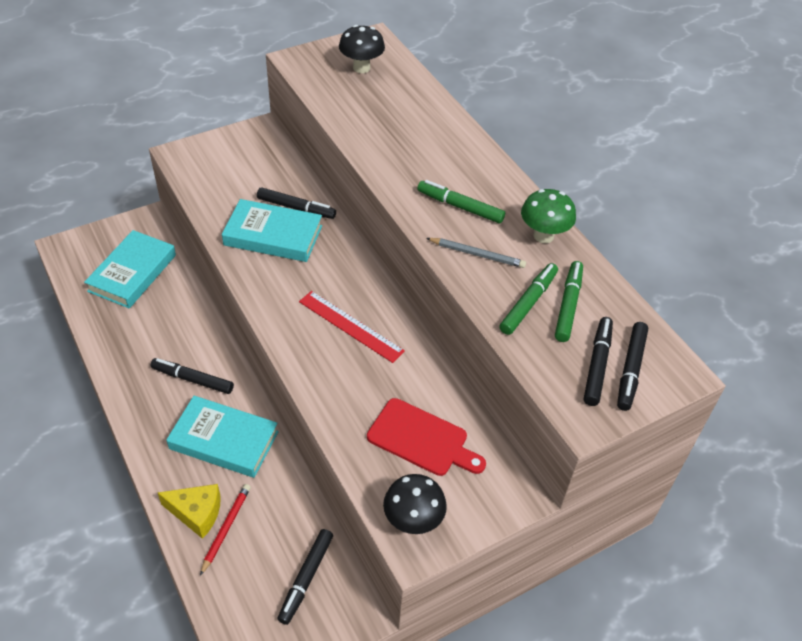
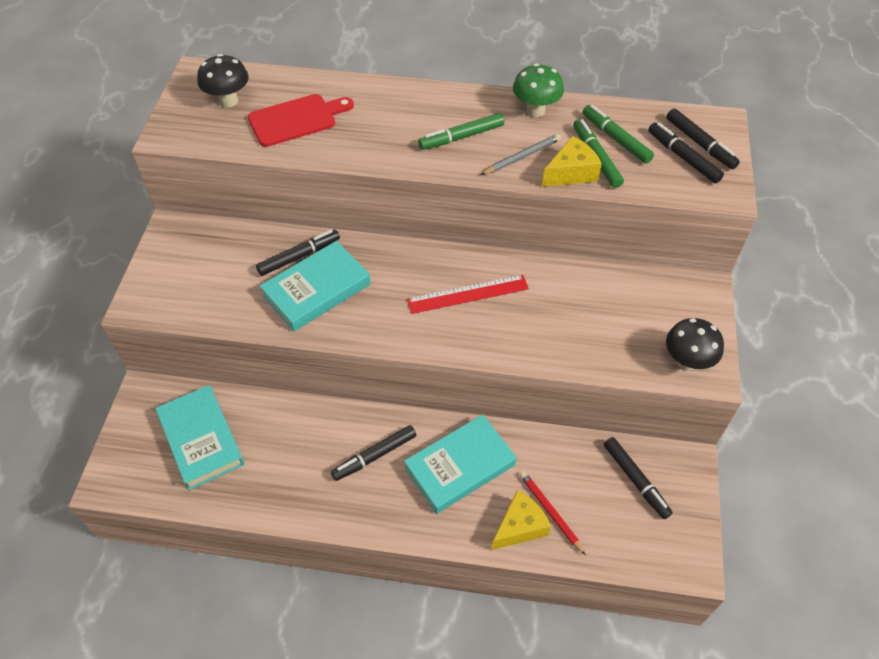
camera: 50 degrees left, 5 degrees up
(422, 439) = (616, 313): red cutting board -> red cutting board (296, 119)
(491, 295) = (571, 172): none -> yellow cheese

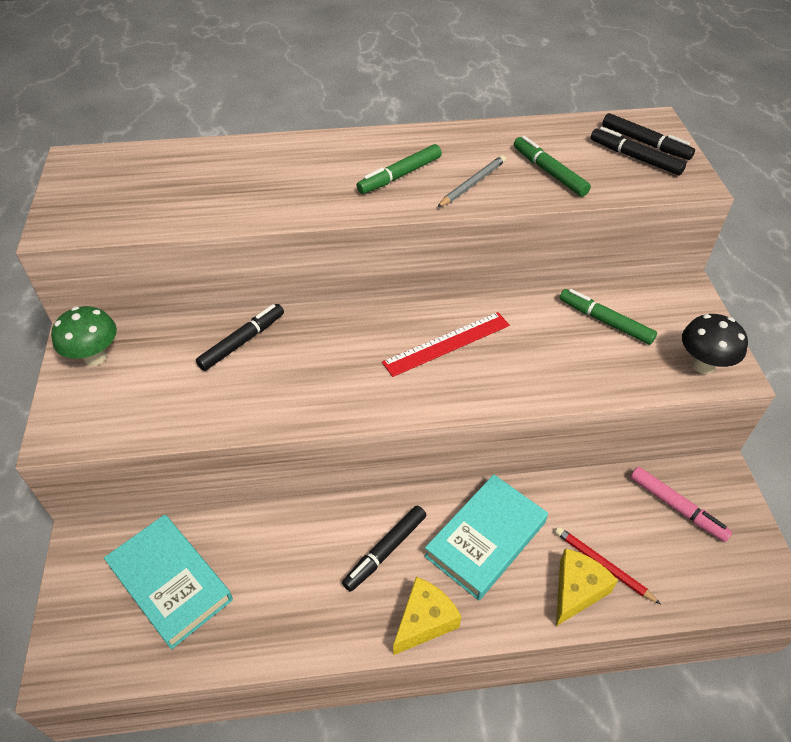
camera: 15 degrees left, 5 degrees down
(228, 101) = (121, 182): black mushroom -> none
(296, 119) = (208, 188): red cutting board -> none
(316, 290) = (274, 373): turquoise book -> none
(535, 110) = (467, 139): green mushroom -> green mushroom (95, 357)
(571, 172) = (530, 190): yellow cheese -> yellow cheese (424, 621)
(615, 139) = (560, 152): green marker -> green marker (605, 321)
(635, 480) = (677, 507): black marker -> pink marker

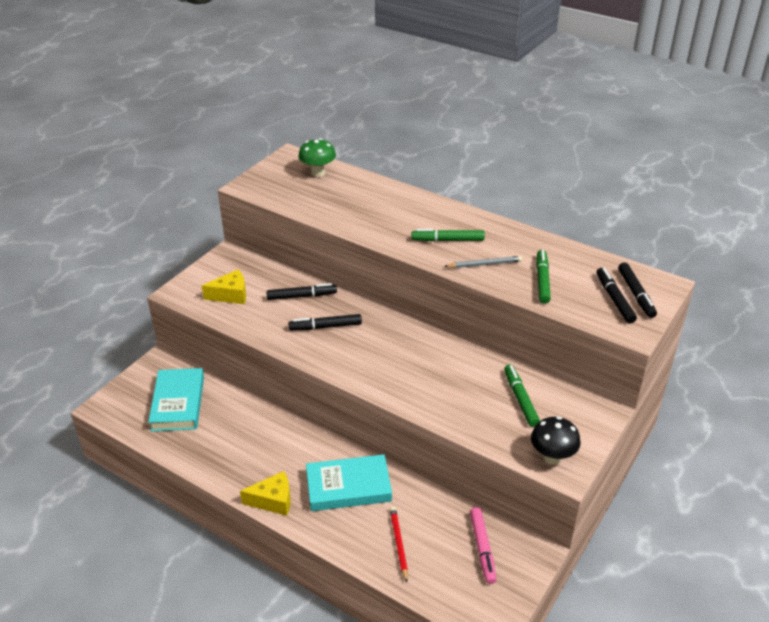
camera: 40 degrees right, 10 degrees down
(95, 357) = (226, 266): green mushroom -> green mushroom (318, 173)
(385, 551) = (290, 457): black marker -> black marker (325, 327)
(447, 343) = (407, 357): red ruler -> none
(576, 590) = (368, 544): yellow cheese -> yellow cheese (231, 295)

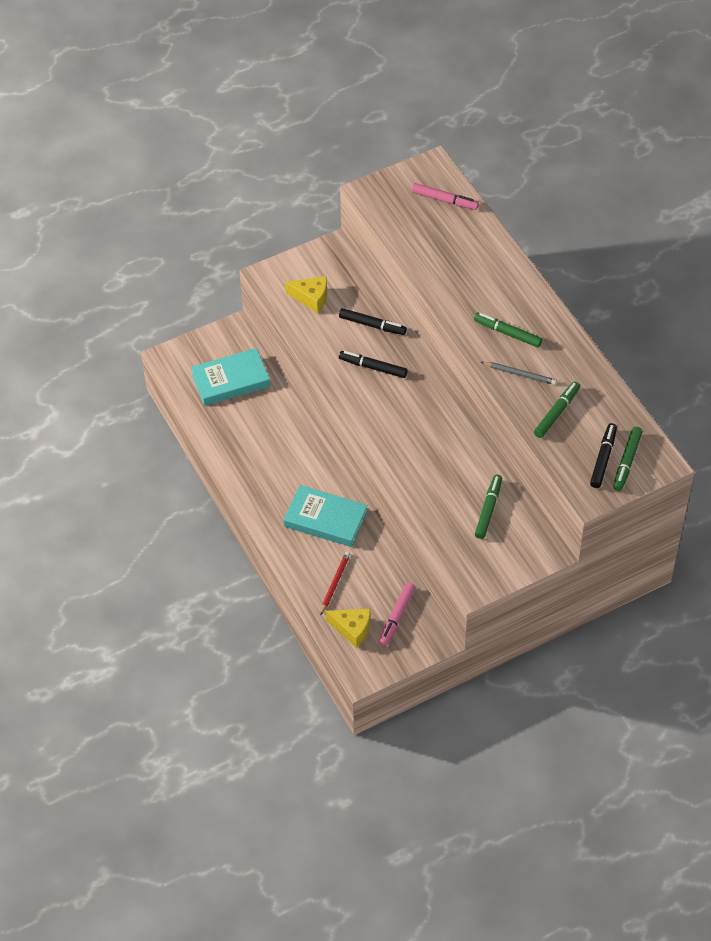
camera: 30 degrees right, 15 degrees up
(178, 403) = (230, 380): turquoise book -> turquoise book turned 45 degrees clockwise
(273, 500) = (260, 504): yellow cheese -> yellow cheese (352, 629)
(318, 173) = (444, 200): green mushroom -> pink marker
(552, 457) = (473, 570): black mushroom -> none
(636, 294) = (627, 462): black marker -> green marker

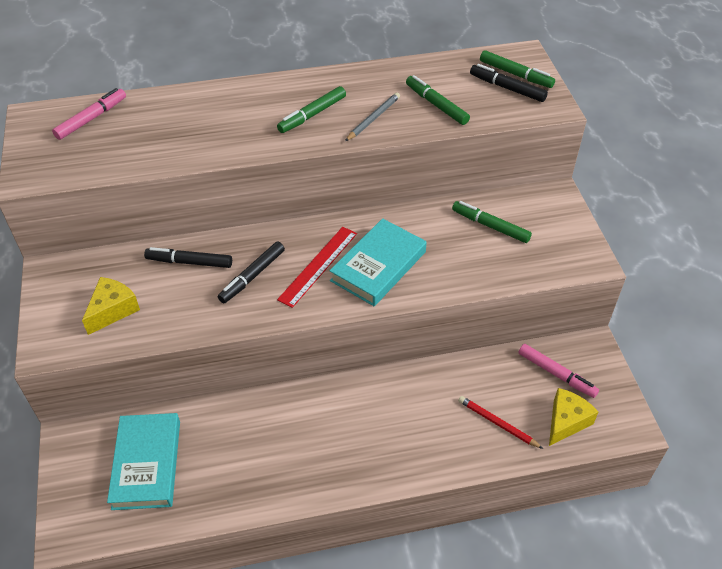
camera: 75 degrees left, 5 degrees down
(325, 519) = (402, 410): turquoise book -> turquoise book (378, 266)
(372, 325) = (189, 262): black marker -> black marker turned 120 degrees counterclockwise
(399, 405) = (318, 266): none -> red ruler

